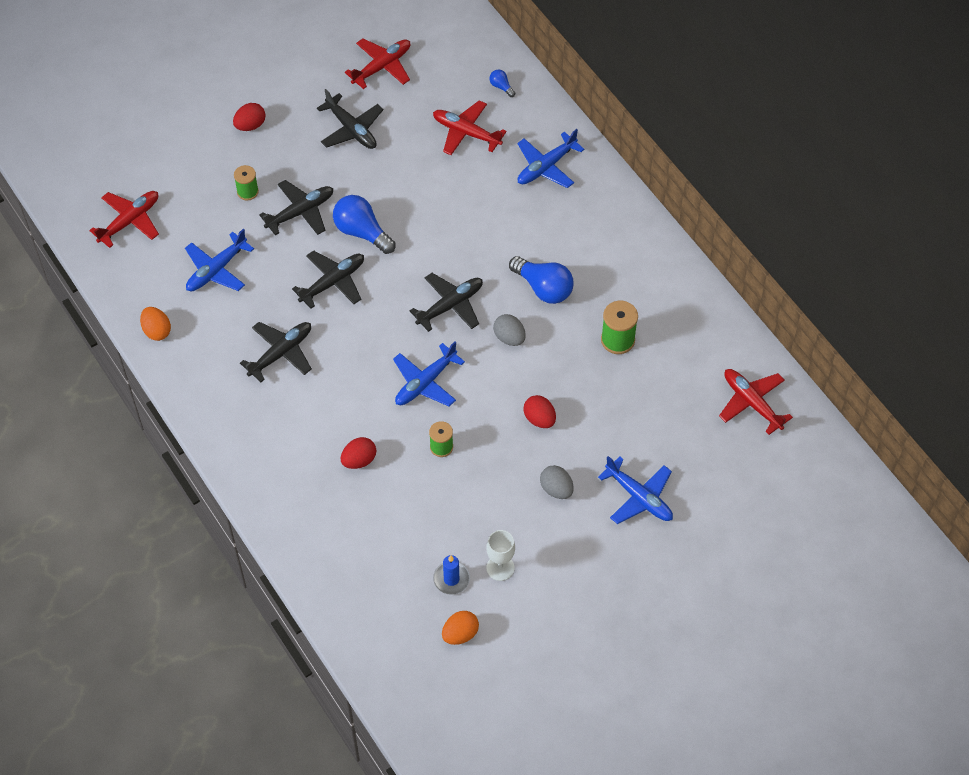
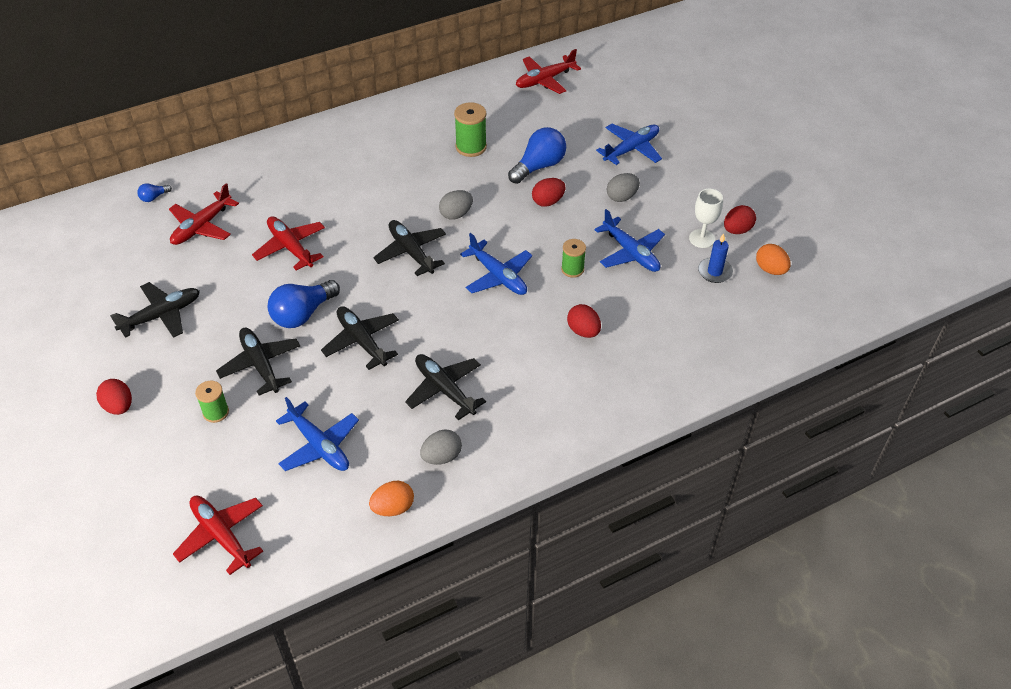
camera: 85 degrees left, 10 degrees down
(208, 359) = (441, 457): none -> grey egg
(382, 67) = (85, 285): red plane -> red plane (290, 247)
(517, 603) = (737, 230): none -> red egg
(543, 288) = (405, 188): blue light bulb -> blue light bulb (539, 166)
(546, 166) = (264, 175): blue plane -> blue plane (630, 253)

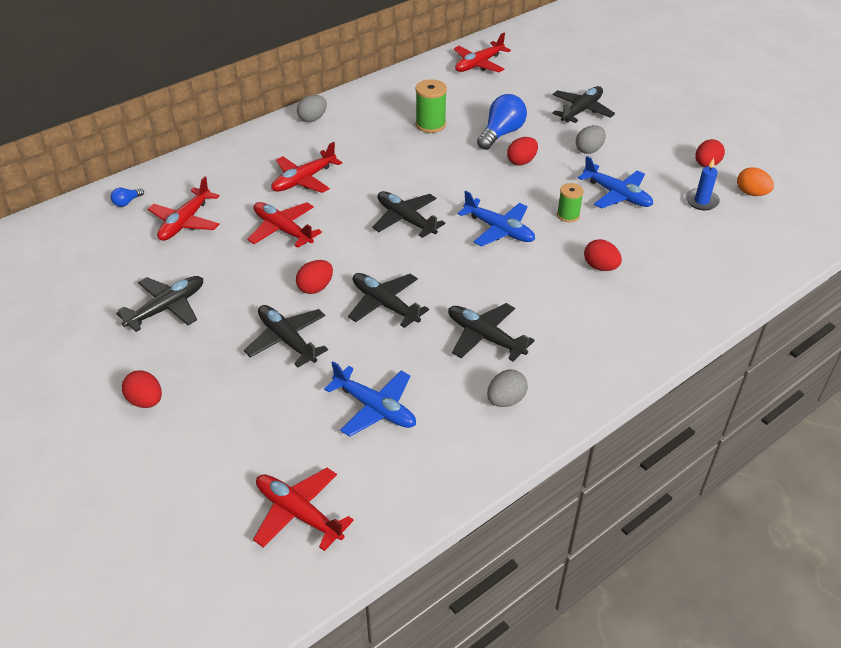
camera: 10 degrees left, 5 degrees down
(216, 412) = (254, 392): green spool -> none
(303, 314) = (315, 288): blue light bulb -> red egg
(326, 194) = (304, 180): none -> red plane
(393, 508) = (474, 457): orange egg -> none
(456, 214) = (438, 182): grey egg -> grey egg (313, 119)
(631, 149) = (581, 110): blue plane -> black plane
(702, 238) = (677, 175): white goblet -> none

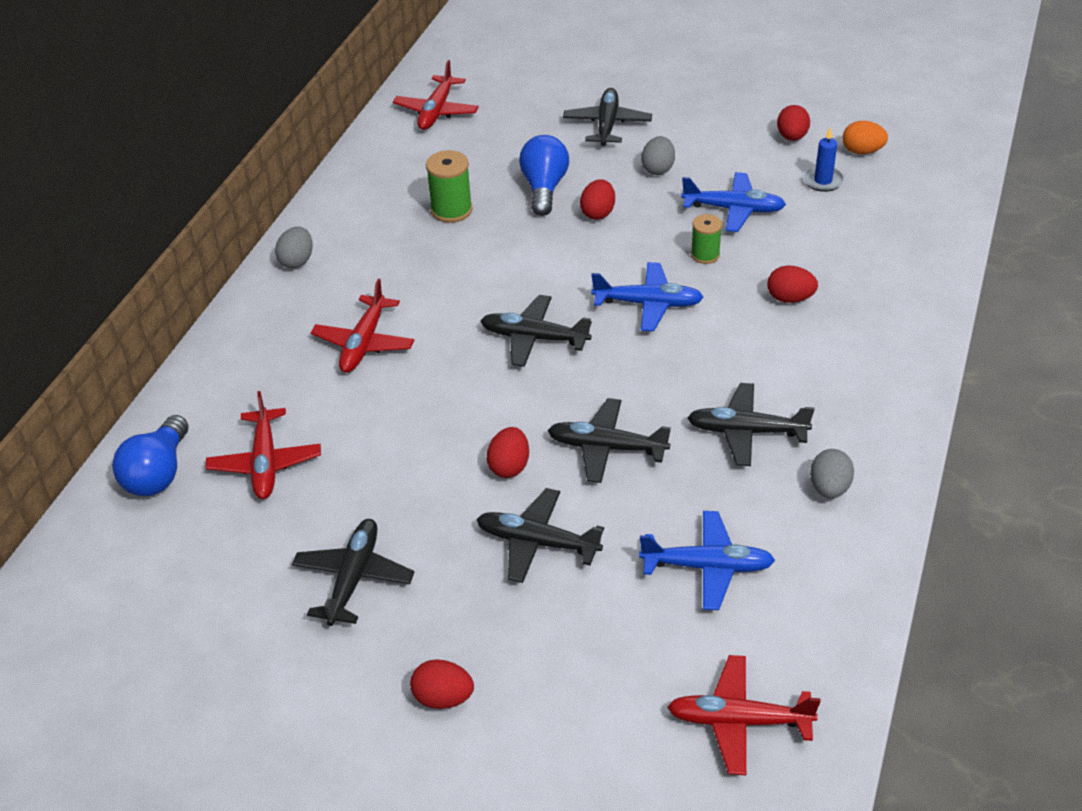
camera: 30 degrees left, 0 degrees up
(127, 202) = (158, 473): blue light bulb -> blue light bulb, size x2.15
(283, 230) = (400, 416): red plane -> none

